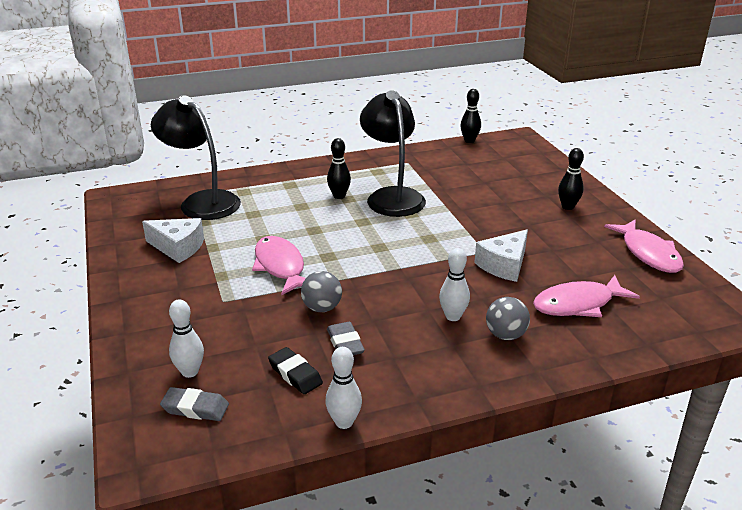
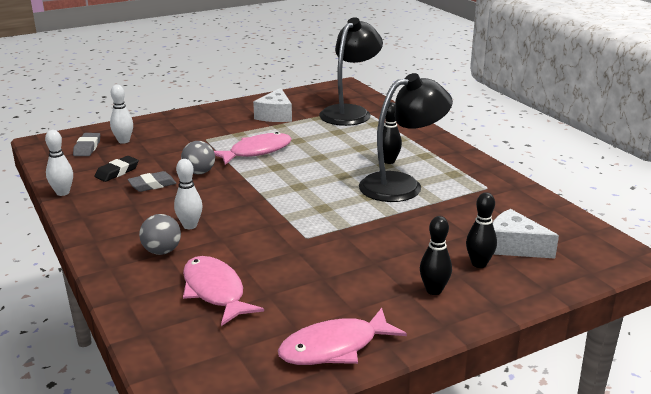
camera: 80 degrees right, 5 degrees down
(469, 141) = (581, 220): black bowling pin -> black bowling pin (479, 264)
(504, 265) = (282, 249): white cheese -> white cheese (514, 246)

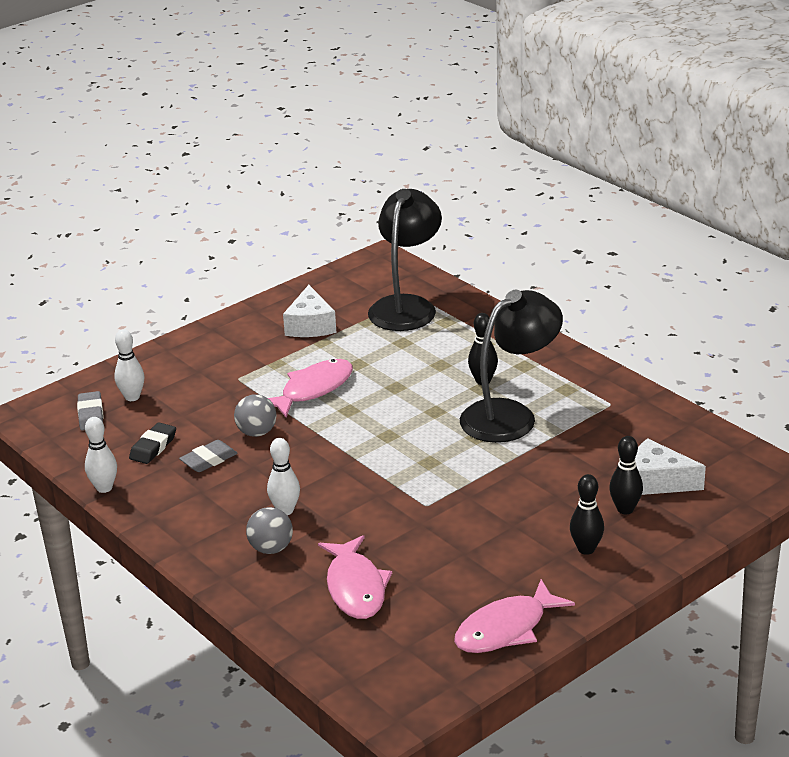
camera: 10 degrees left, 5 degrees up
(215, 291) = (355, 587): pink fish -> pink fish turned 150 degrees counterclockwise

